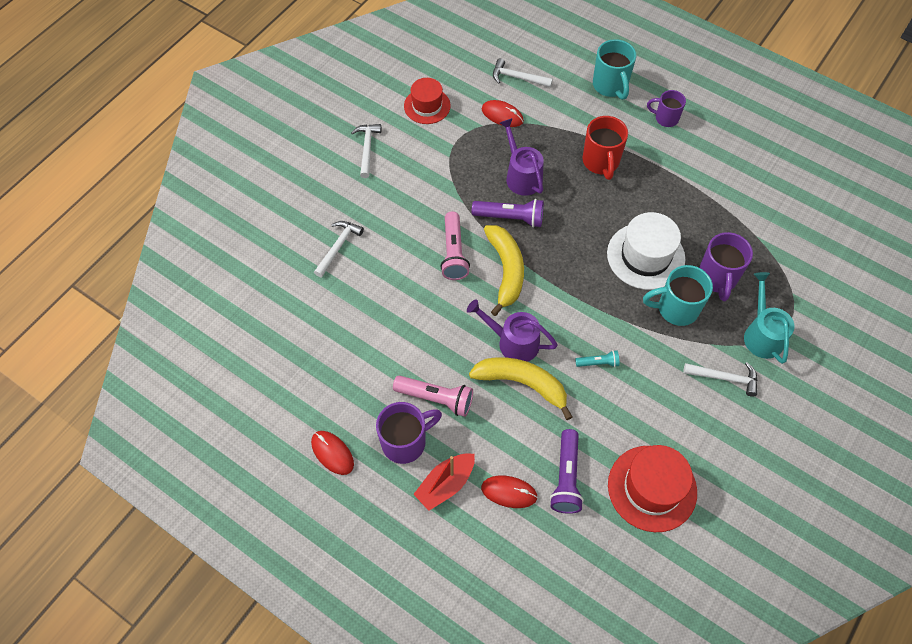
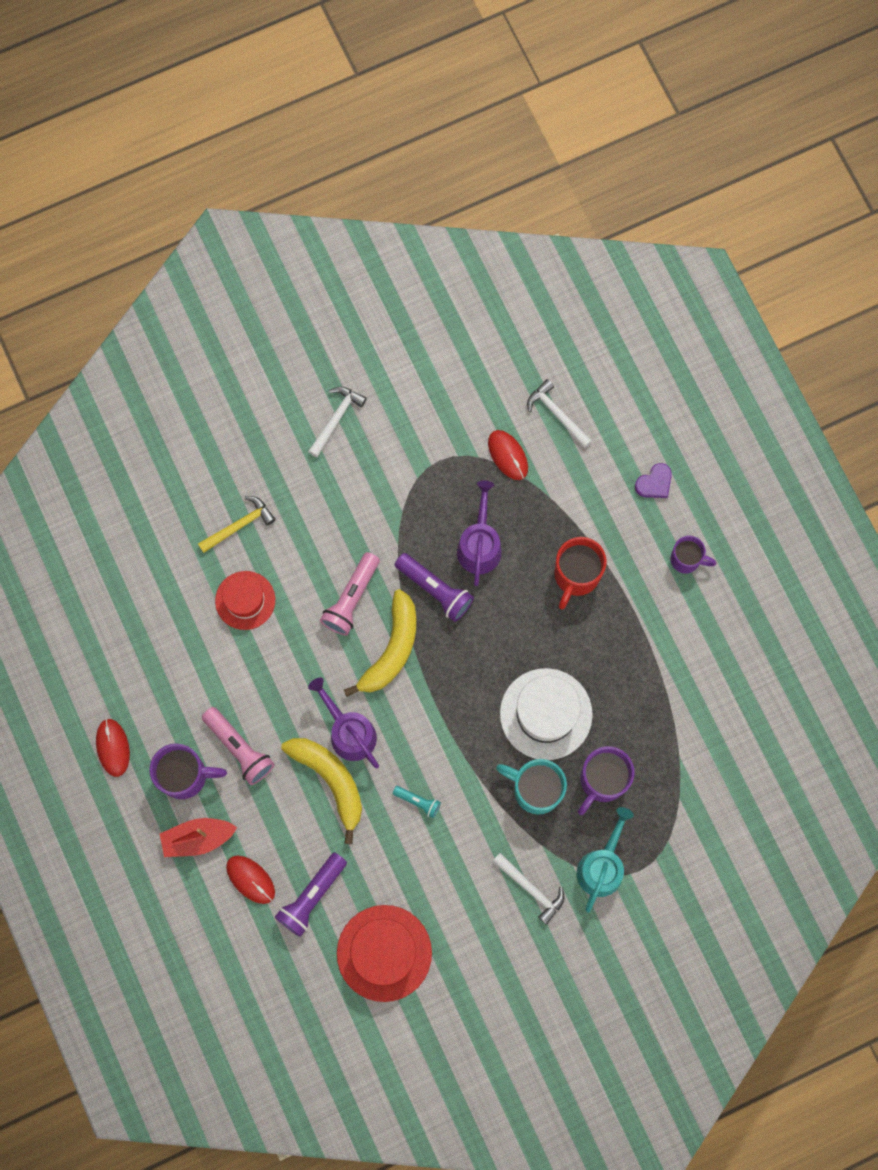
camera: 30 degrees right, 15 degrees up
(338, 247) = (239, 525): white hammer -> yellow hammer
(427, 106) = (433, 397): red hat -> red hat (245, 600)
(610, 86) = (654, 483): turquoise mug -> purple heart
(665, 118) = (686, 560): purple mug -> purple mug turned 150 degrees clockwise

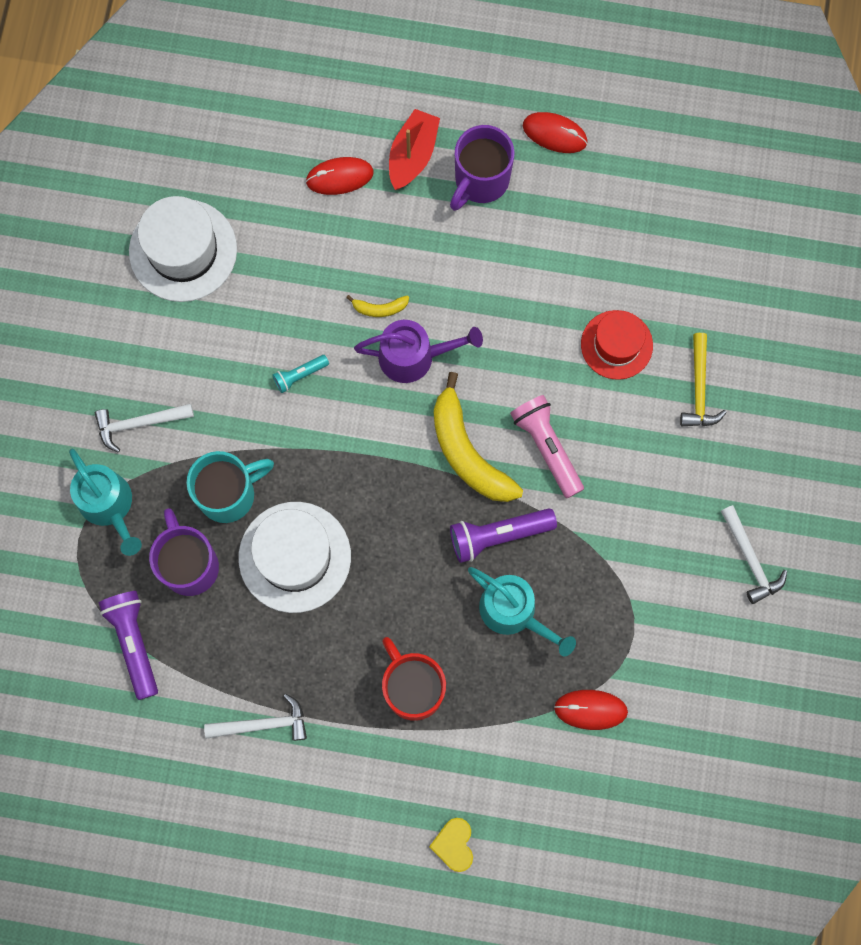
camera: 125 degrees right, 0 degrees up
(239, 748) = (472, 245): pink flashlight -> none
(312, 896) = (283, 220): purple flashlight -> purple flashlight (134, 643)
(330, 780) = (380, 308): yellow banana -> yellow banana, size x0.44
(384, 953) = (183, 250): red hat -> white hat
(479, 545) = (513, 612): purple watering can -> turquoise watering can
(557, 414) = (601, 795): white hammer -> white hammer (263, 724)
(654, 483) = (454, 845): purple heart -> yellow heart
(686, 560) = (348, 817): purple mug -> none

